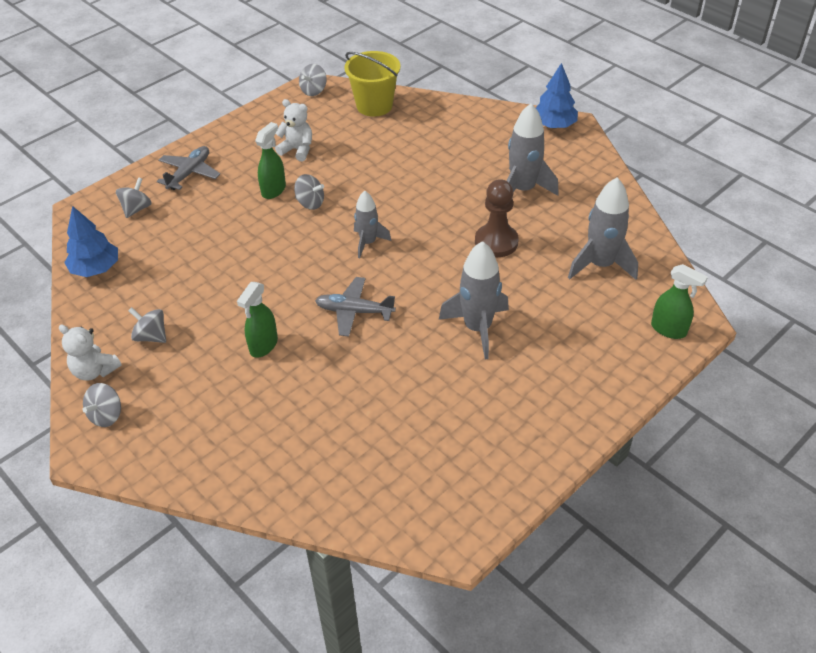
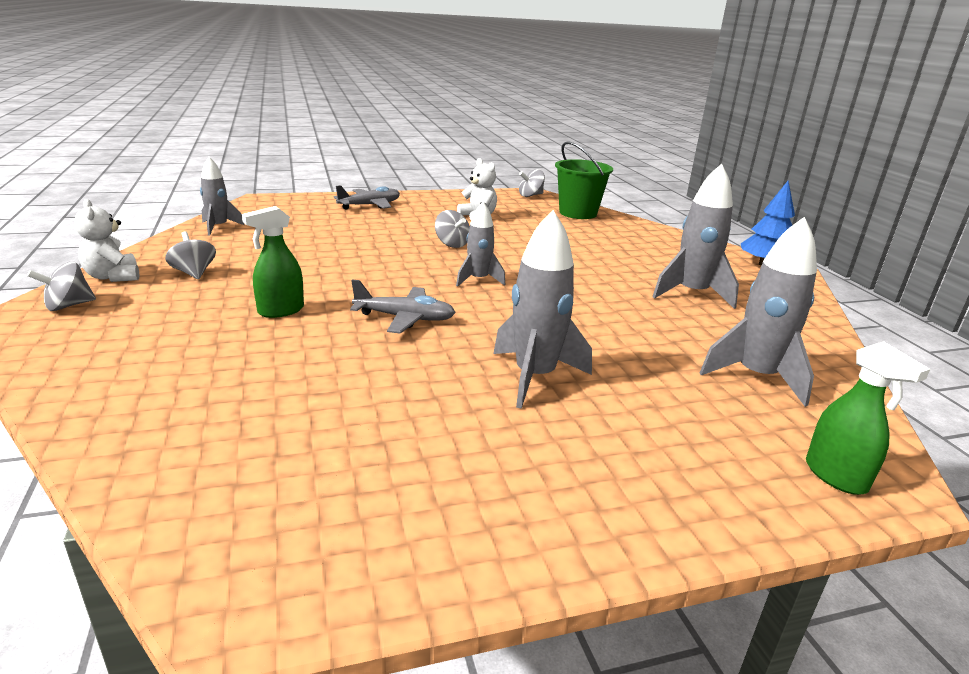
camera: 25 degrees right, 20 degrees down
(96, 269) = (219, 227): blue tree -> grey rocket
(137, 209) = (301, 210): grey spinning top -> none
(274, 190) = (428, 229): green spray bottle -> none
(354, 311) = (405, 318): grey plane -> grey plane turned 150 degrees clockwise
(374, 105) = (578, 213): yellow bucket -> green bucket
(496, 242) = (625, 319): brown pawn -> none

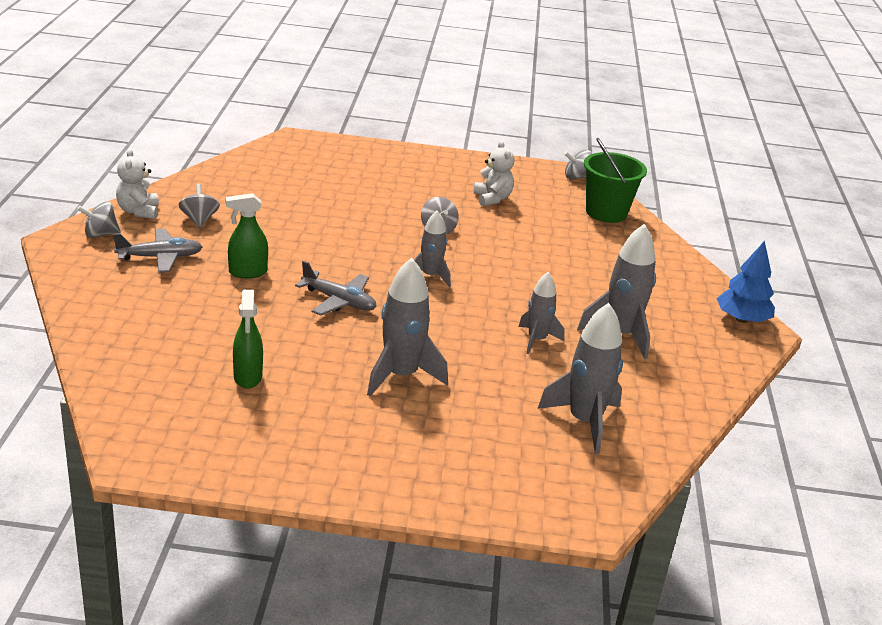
camera: 20 degrees right, 5 degrees up
(219, 227) = (240, 169): grey rocket -> grey rocket (536, 340)
(370, 205) = (393, 164): grey plane -> grey plane (160, 257)
(836, 476) = (552, 503): green spray bottle -> green spray bottle (248, 377)

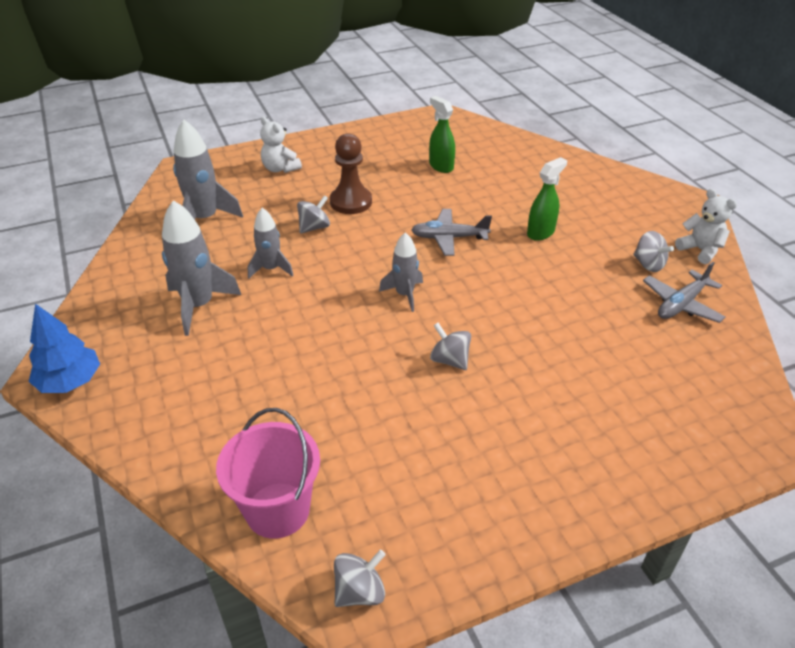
camera: 155 degrees right, 10 degrees up
(100, 234) = (682, 217): grey spinning top -> grey spinning top (314, 227)
(160, 257) = (613, 218): grey plane -> grey plane (681, 304)
(401, 375) = (351, 202): grey rocket -> brown pawn
(492, 198) = (437, 453): white teddy bear -> white teddy bear (280, 168)
(606, 212) = (278, 510): green bucket -> pink bucket

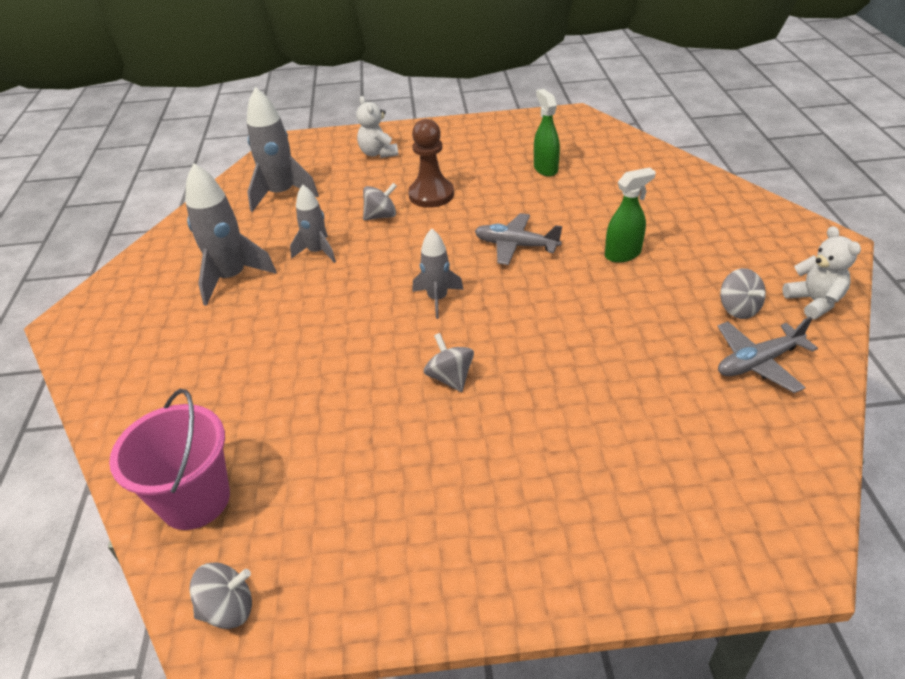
camera: 20 degrees right, 0 degrees up
(70, 381) = (82, 331): blue tree -> none

